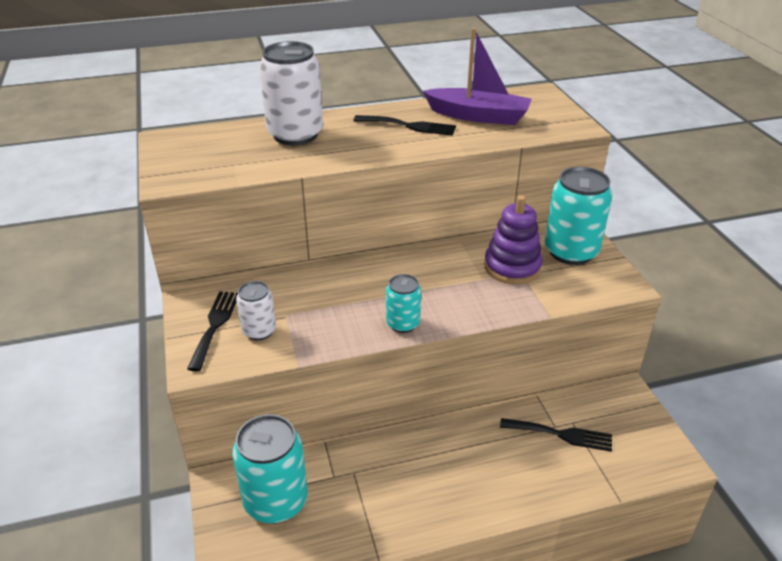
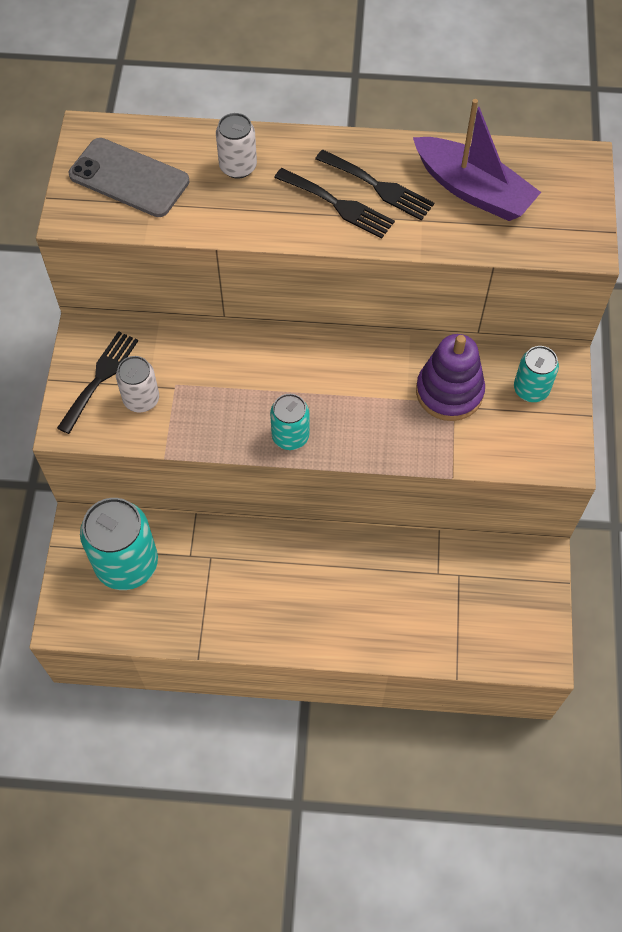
camera: 20 degrees right, 25 degrees up
(209, 155) = (129, 178): none -> grey phone
(295, 135) = (238, 167): white can -> white can, size x0.55
(561, 434) = (438, 585): black fork -> black fork (338, 205)
(571, 252) = (531, 389): turquoise can -> turquoise can, size x0.55

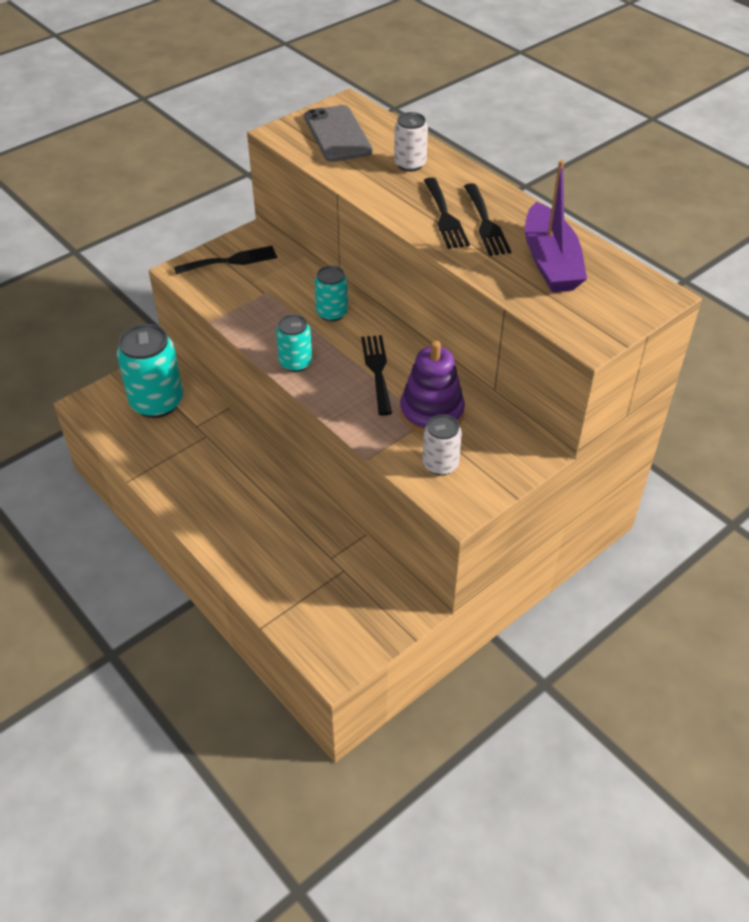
camera: 45 degrees right, 15 degrees down
(141, 399) = (238, 286): white can -> white can (440, 464)
(363, 388) = (377, 370): none -> black fork
(531, 389) = (492, 451): turquoise can -> turquoise can (332, 313)

